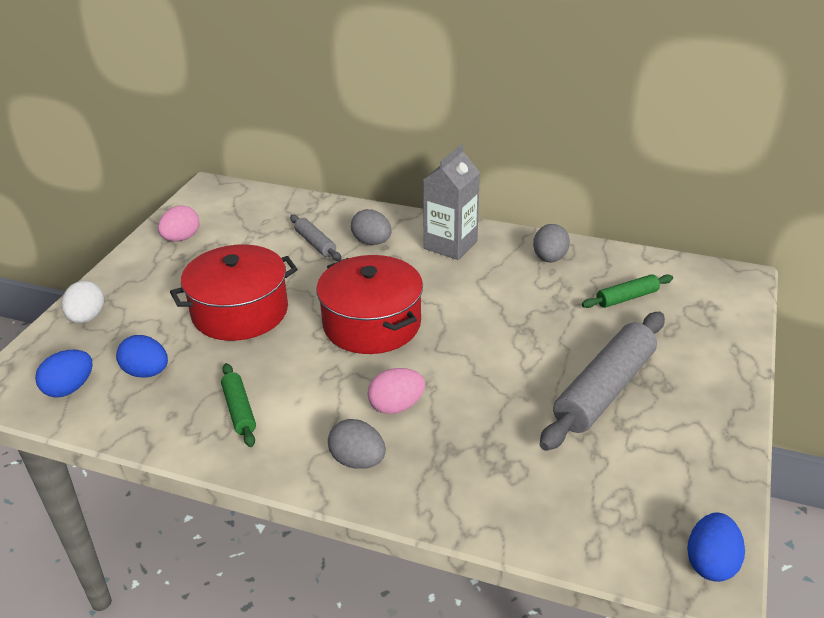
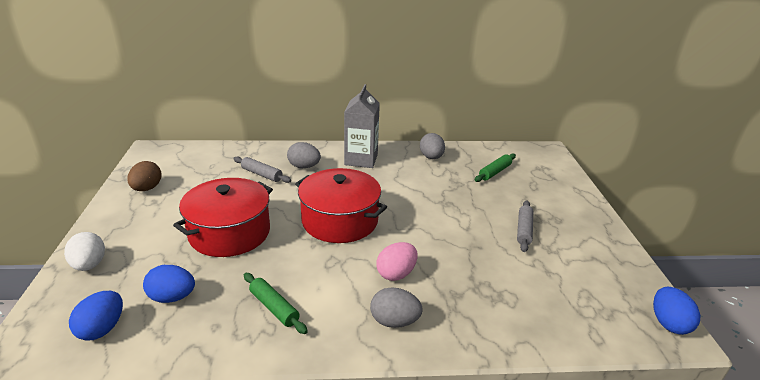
camera: 25 degrees left, 5 degrees down
(181, 238) = (147, 188): pink egg -> brown egg
(604, 390) = (524, 230): grey rolling pin -> grey rolling pin, size x0.51

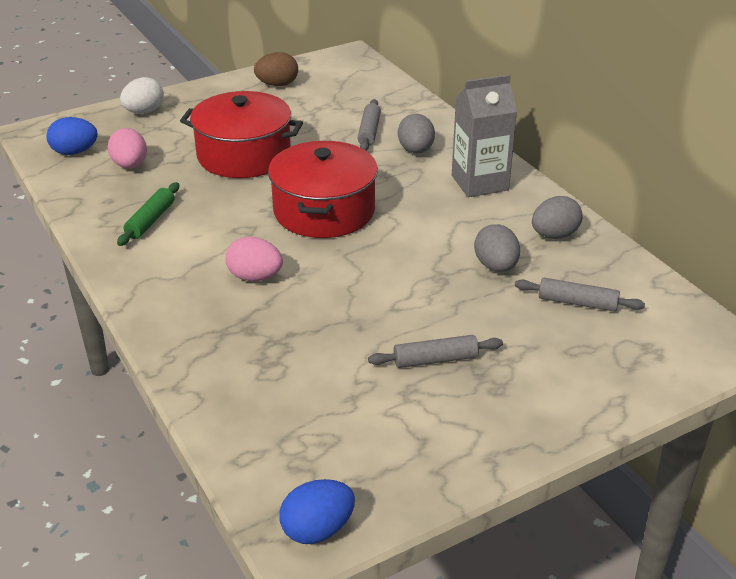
camera: 65 degrees right, 5 degrees up
(172, 297) = (130, 165): blue egg -> pink egg
(394, 321) = (176, 297): grey egg -> grey egg (496, 266)
(495, 172) = (577, 303): green rolling pin -> grey rolling pin

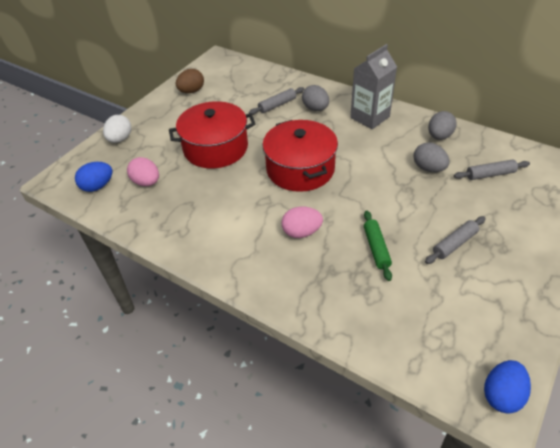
camera: 25 degrees left, 10 degrees up
(150, 221) = (197, 218): green rolling pin -> green rolling pin (376, 248)
(369, 131) = (277, 105): grey rolling pin -> grey rolling pin turned 75 degrees clockwise

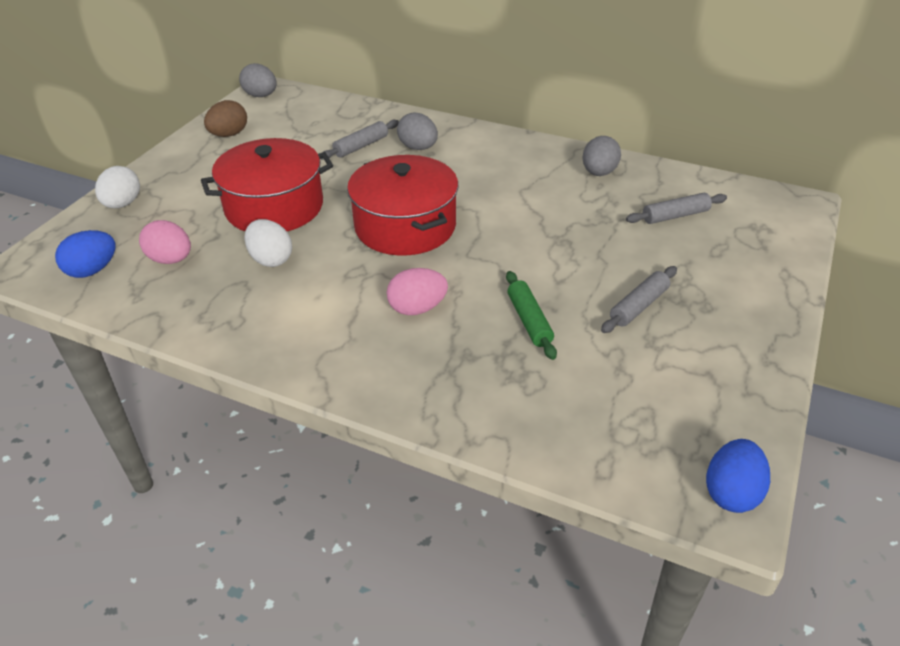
camera: 10 degrees left, 5 degrees down
(210, 187) = (271, 259): none -> white egg
(370, 117) = (498, 154): grey carton -> none
(428, 168) = (589, 214): grey egg -> grey egg (261, 96)

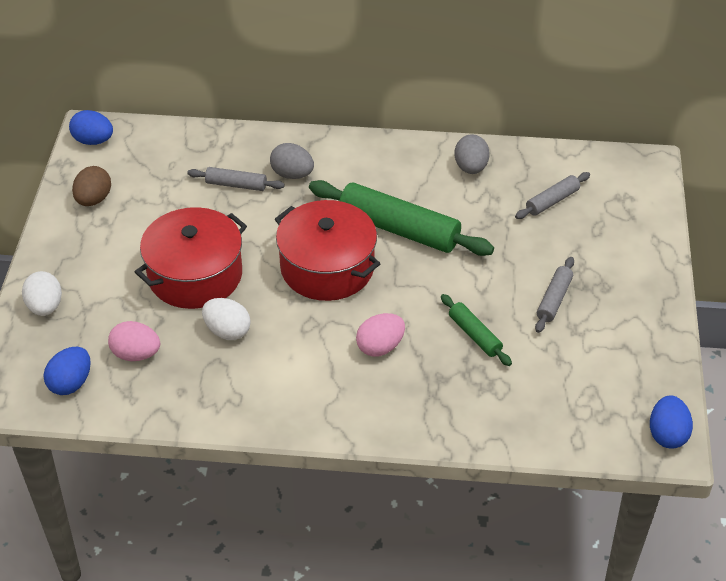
camera: 20 degrees left, 5 degrees up
(261, 96) = (93, 141): grey egg -> blue egg
(361, 146) = (236, 185): grey rolling pin -> grey rolling pin turned 75 degrees clockwise
(497, 209) = (399, 229): none -> green rolling pin

